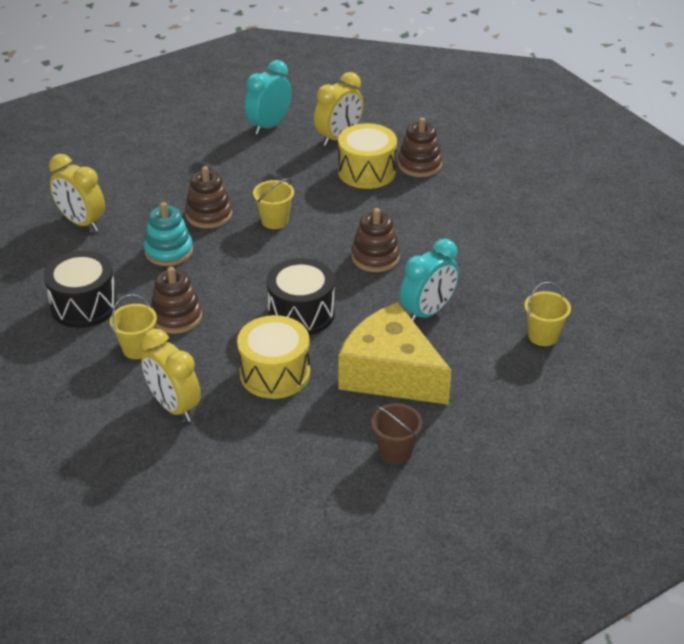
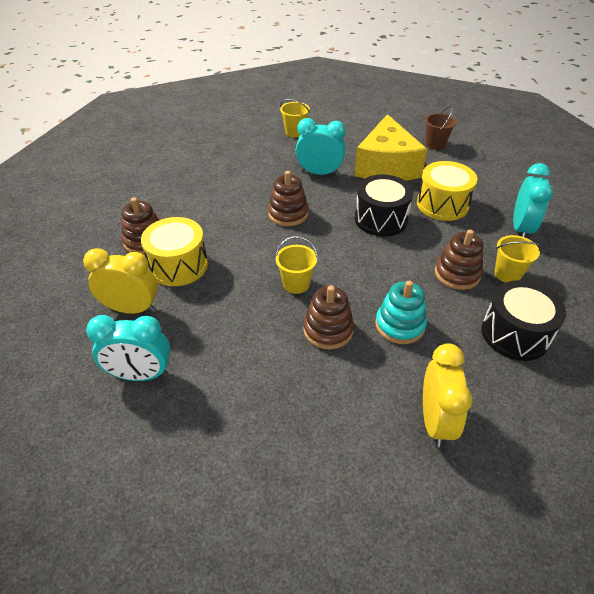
camera: 125 degrees left, 5 degrees up
(174, 406) = (521, 229): yellow clock -> turquoise clock

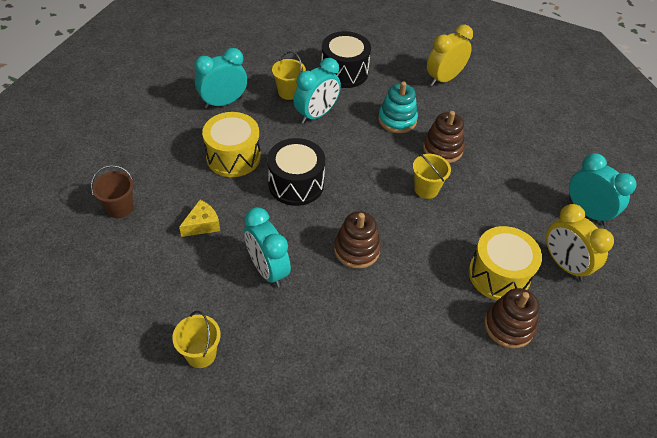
camera: 135 degrees left, 5 degrees up
(386, 166) = (202, 224): yellow cheese -> yellow cheese, size x0.42
(457, 274) = (316, 114): brown stacking toy -> turquoise clock

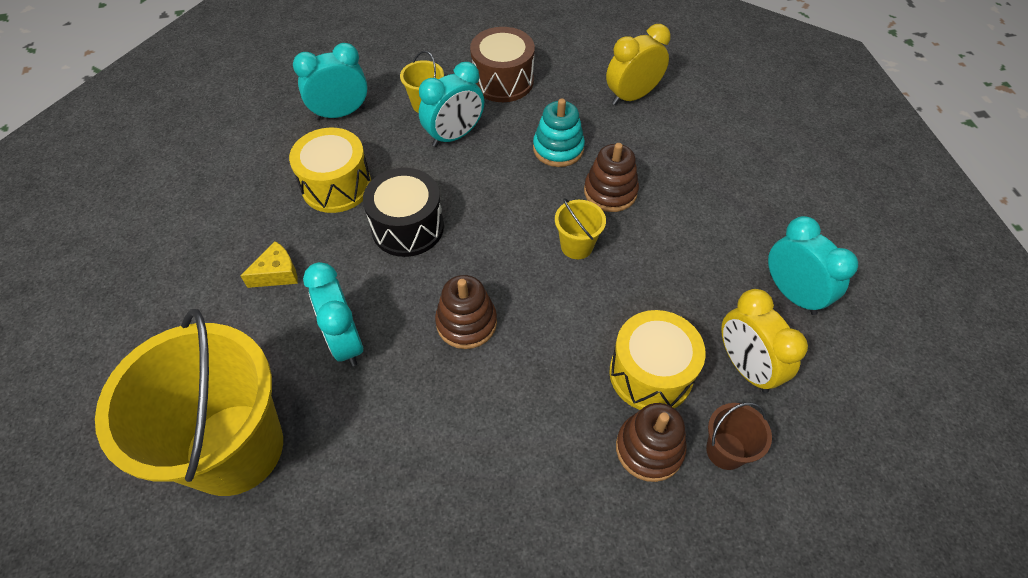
camera: 10 degrees right, 5 degrees up
(120, 208) = (181, 244): brown bucket -> brown bucket (725, 451)
(201, 354) = (235, 448): yellow bucket -> yellow bucket, size x2.45
(344, 72) = (503, 81): black drum -> brown drum

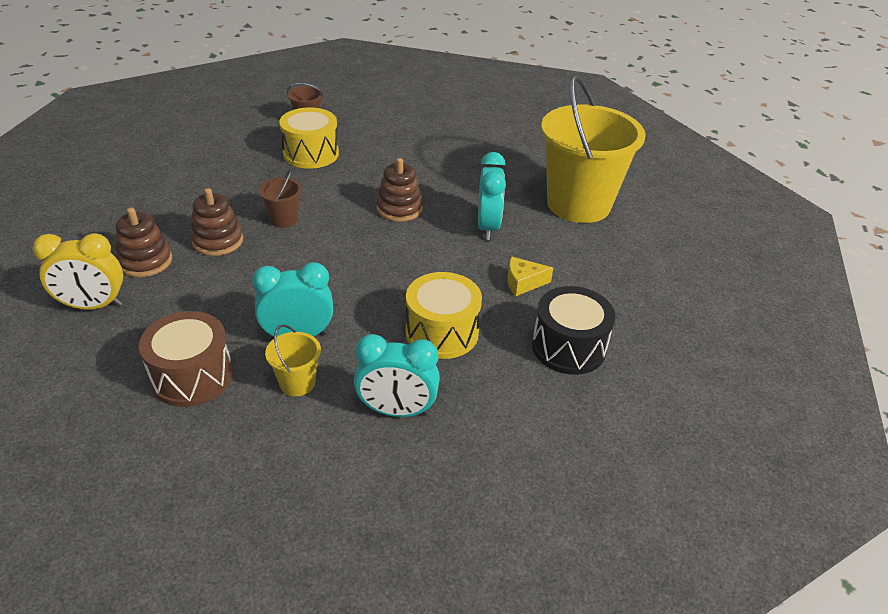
camera: 155 degrees left, 15 degrees down
(407, 227) = (400, 276): black drum -> black drum (568, 347)
(558, 149) = (218, 287): turquoise stacking toy -> none
(576, 246) = (283, 219): yellow bucket -> brown bucket
(649, 449) = (344, 133): brown stacking toy -> brown stacking toy (145, 261)
(745, 367) = (256, 139): yellow clock -> none
(792, 294) = (183, 153): turquoise clock -> none

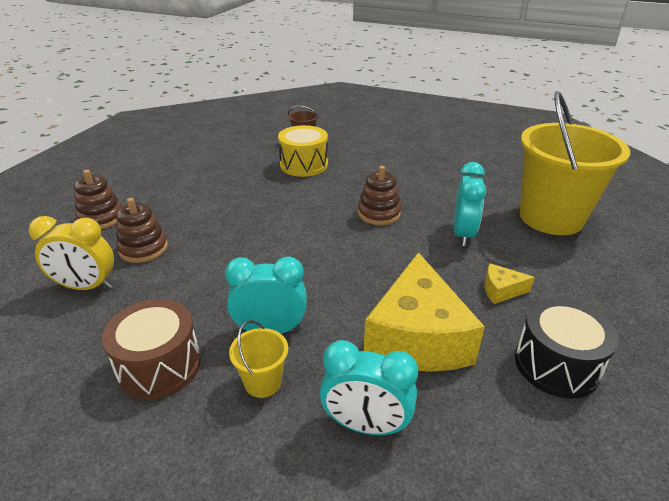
camera: 10 degrees right, 5 degrees down
(218, 241) = (211, 234): brown stacking toy -> brown stacking toy (101, 218)
(283, 219) = (272, 218): brown bucket -> none
(442, 332) = (417, 337): yellow drum -> yellow cheese

